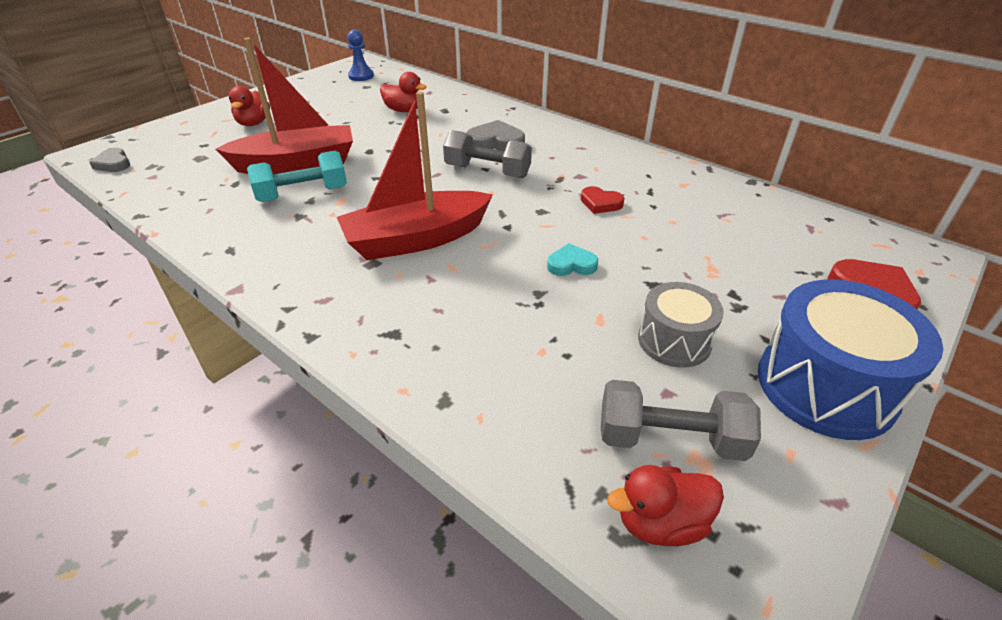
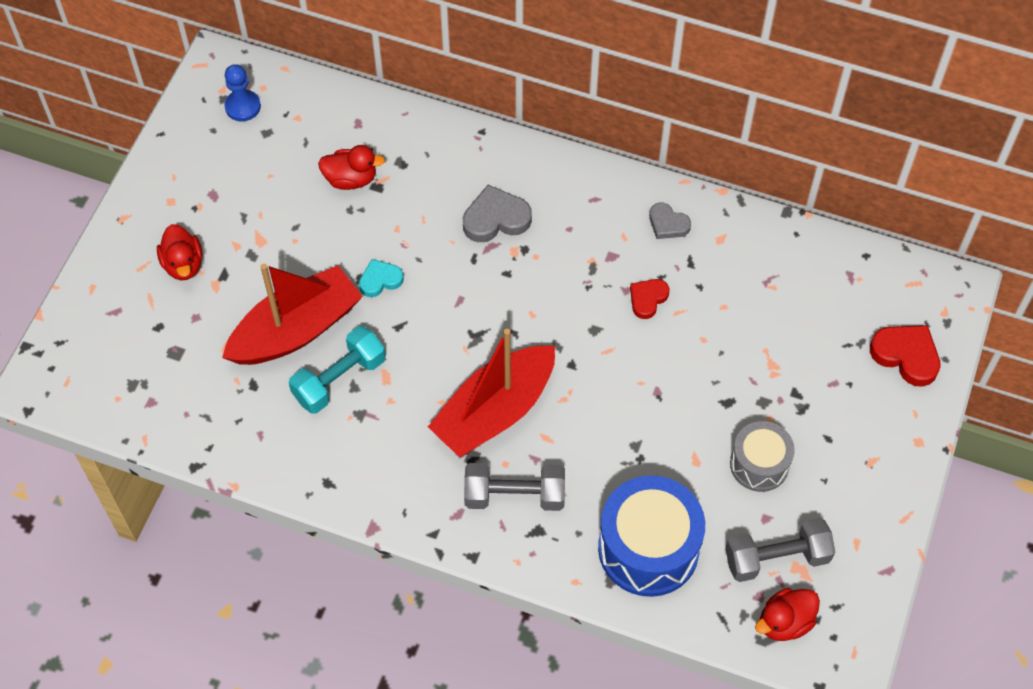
camera: 20 degrees left, 20 degrees up
(113, 164) = (85, 395): grey heart -> grey heart (668, 224)
(487, 171) = (512, 278): grey dumbbell -> grey dumbbell (514, 496)
(571, 265) = (650, 400): turquoise heart -> turquoise heart (380, 280)
(600, 203) = (647, 299): red heart -> red heart turned 120 degrees clockwise
(825, 386) = (875, 474): blue drum -> blue drum (648, 548)

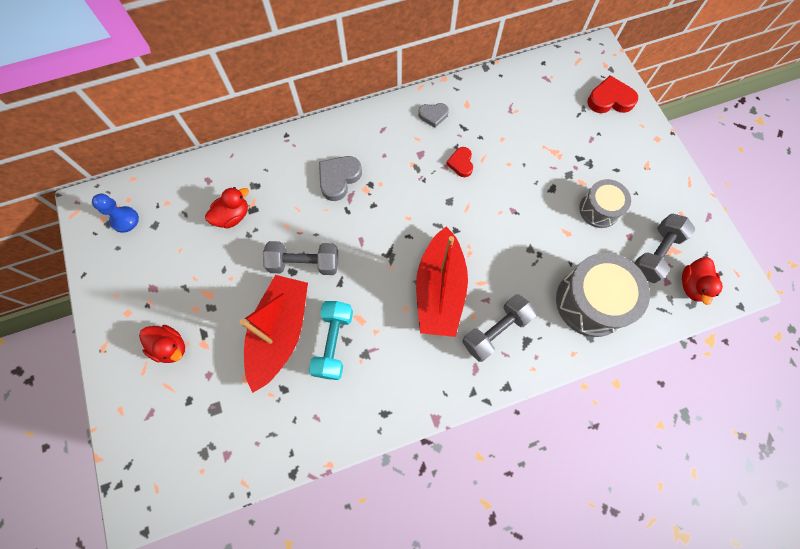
camera: 40 degrees left, 10 degrees up
(380, 280) = (304, 263): turquoise heart -> grey dumbbell
(648, 548) = (591, 302): blue drum -> grey drum

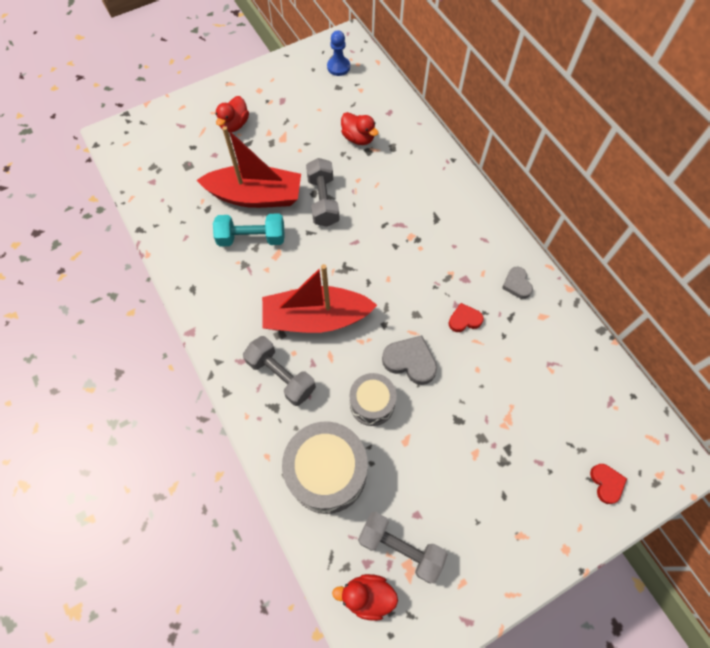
camera: 80 degrees right, 5 degrees down
(339, 178) = (417, 211): grey heart -> grey heart (410, 361)
(599, 209) = (443, 476): grey drum -> grey drum (372, 403)
(610, 99) = (606, 483): red heart -> red heart, size x0.64

